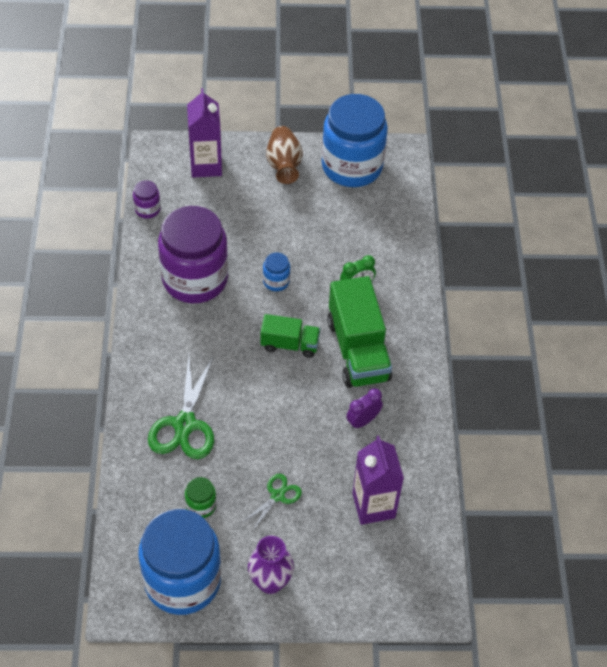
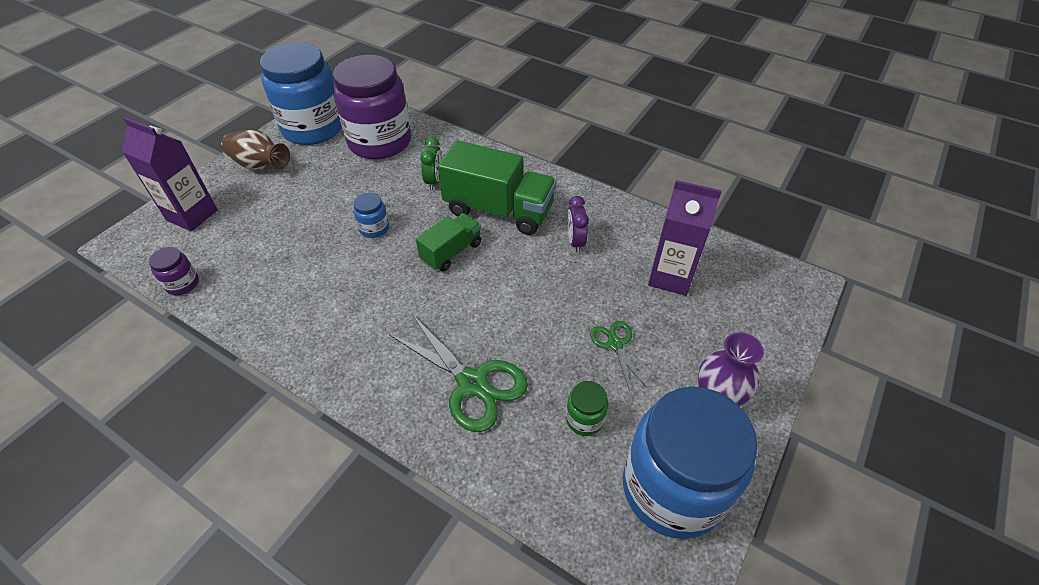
camera: 55 degrees left, 5 degrees down
(195, 279) = (307, 286): purple jar -> purple jar (380, 142)

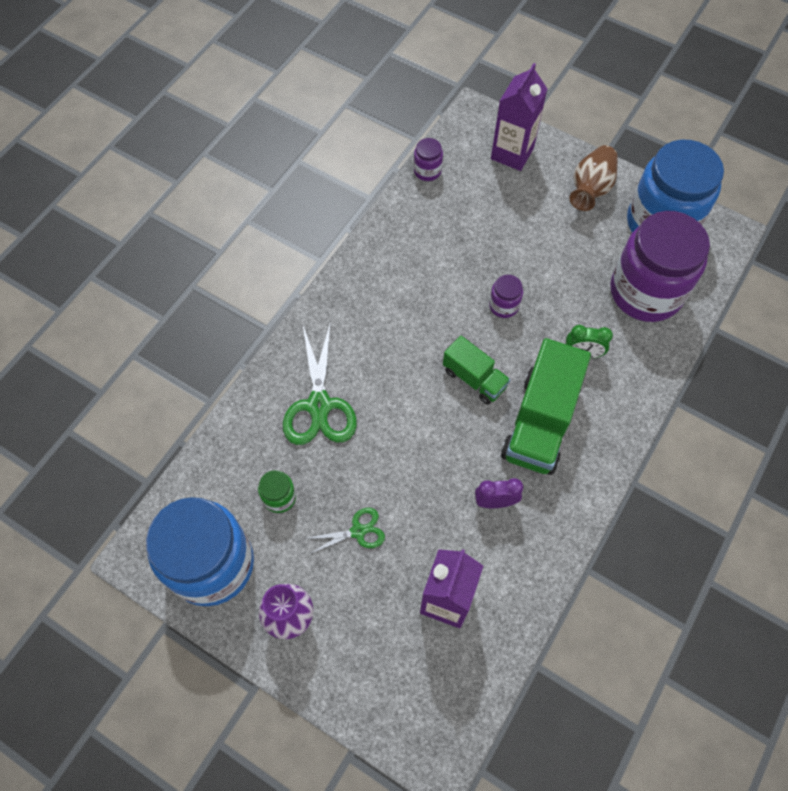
camera: 90 degrees right, 15 degrees up
(374, 228) = (503, 305): blue jar -> purple jar
(472, 383) = (319, 405): green scissors -> green scissors turned 45 degrees counterclockwise

